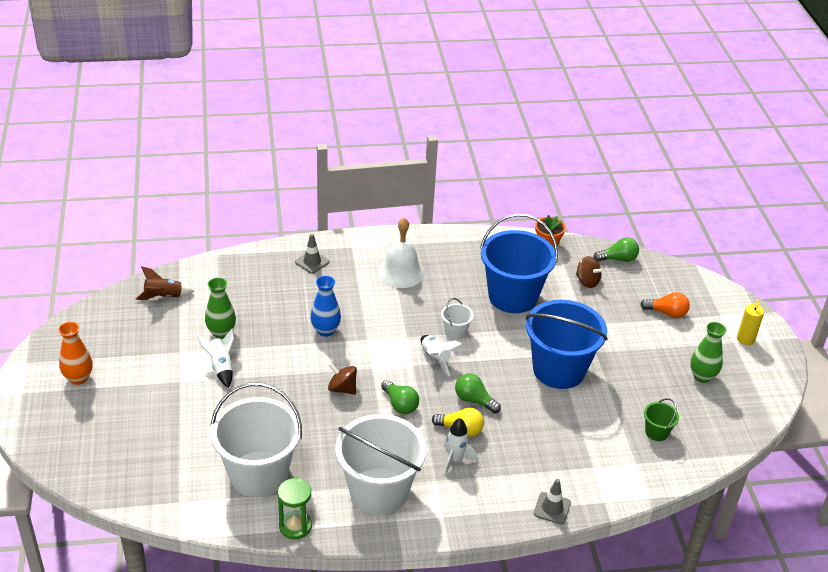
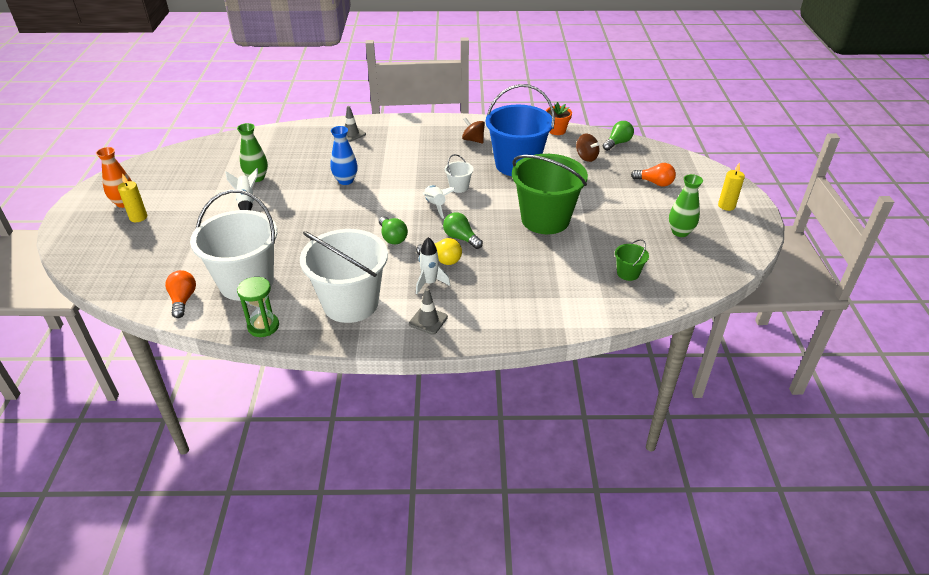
camera: 10 degrees right, 0 degrees up
(103, 397) = (138, 217): none -> yellow candle
(163, 297) = (220, 151): brown rocket -> none
(197, 501) = (183, 300): none -> orange light bulb
(342, 388) = (345, 223): brown spinning top -> brown spinning top (473, 140)
(401, 272) = (424, 144): white bell -> none
(552, 508) = (511, 329): grey traffic cone -> grey traffic cone (428, 320)
(559, 370) = (545, 219): blue bucket -> green bucket
(618, 259) = (617, 143): green light bulb -> green light bulb turned 45 degrees counterclockwise

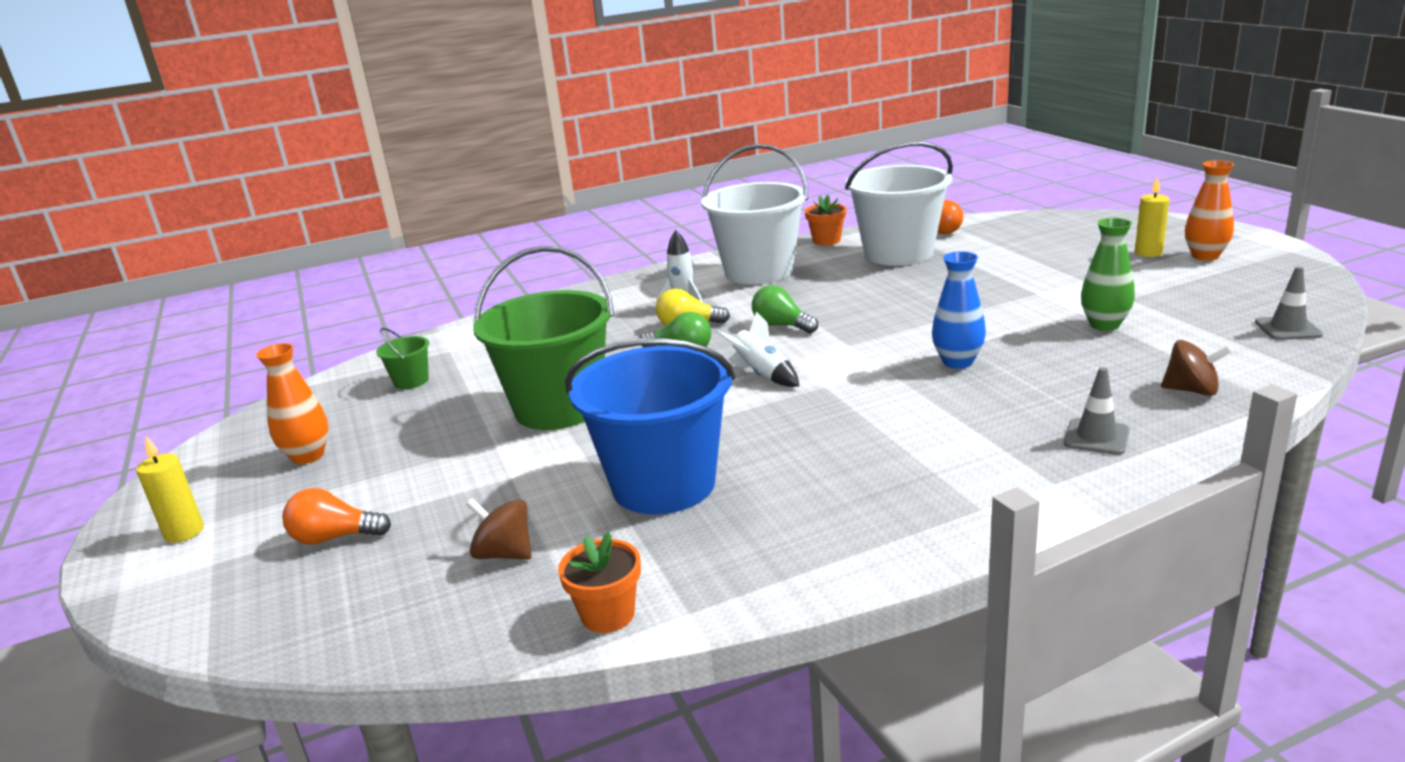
camera: 160 degrees right, 15 degrees down
(246, 202) = (1052, 300): white rocket -> none
(263, 326) = (826, 240): green hourglass -> orange flower pot
(428, 320) = (658, 284): grey traffic cone -> grey traffic cone (1287, 329)
(459, 187) = (748, 410): white bucket -> none
(473, 140) = (809, 511): brown spinning top -> brown spinning top (1191, 390)
(617, 143) = (420, 627): green light bulb -> none
(680, 232) = (308, 456): green vase -> orange vase

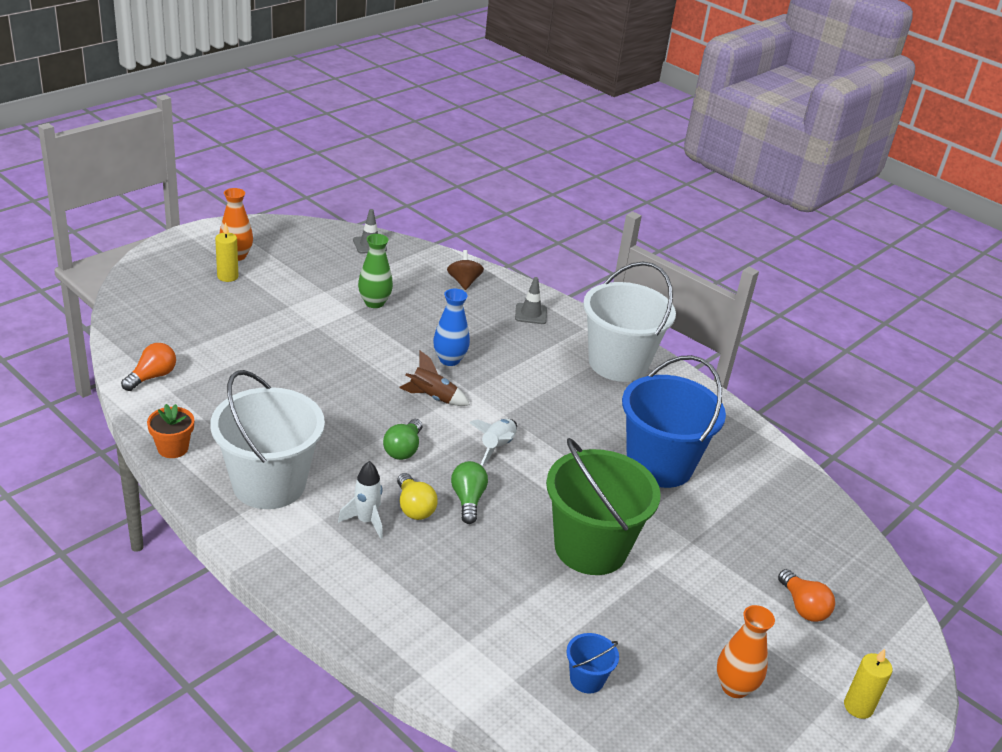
camera: 120 degrees left, 10 degrees up
(411, 381) = (587, 679): green bucket -> blue bucket
(504, 554) = (762, 514): brown spinning top -> none
(608, 614) = (776, 458): orange flower pot -> none
(873, 346) = (432, 397): none -> brown rocket
(898, 253) = (219, 398): white bucket -> white bucket (618, 363)

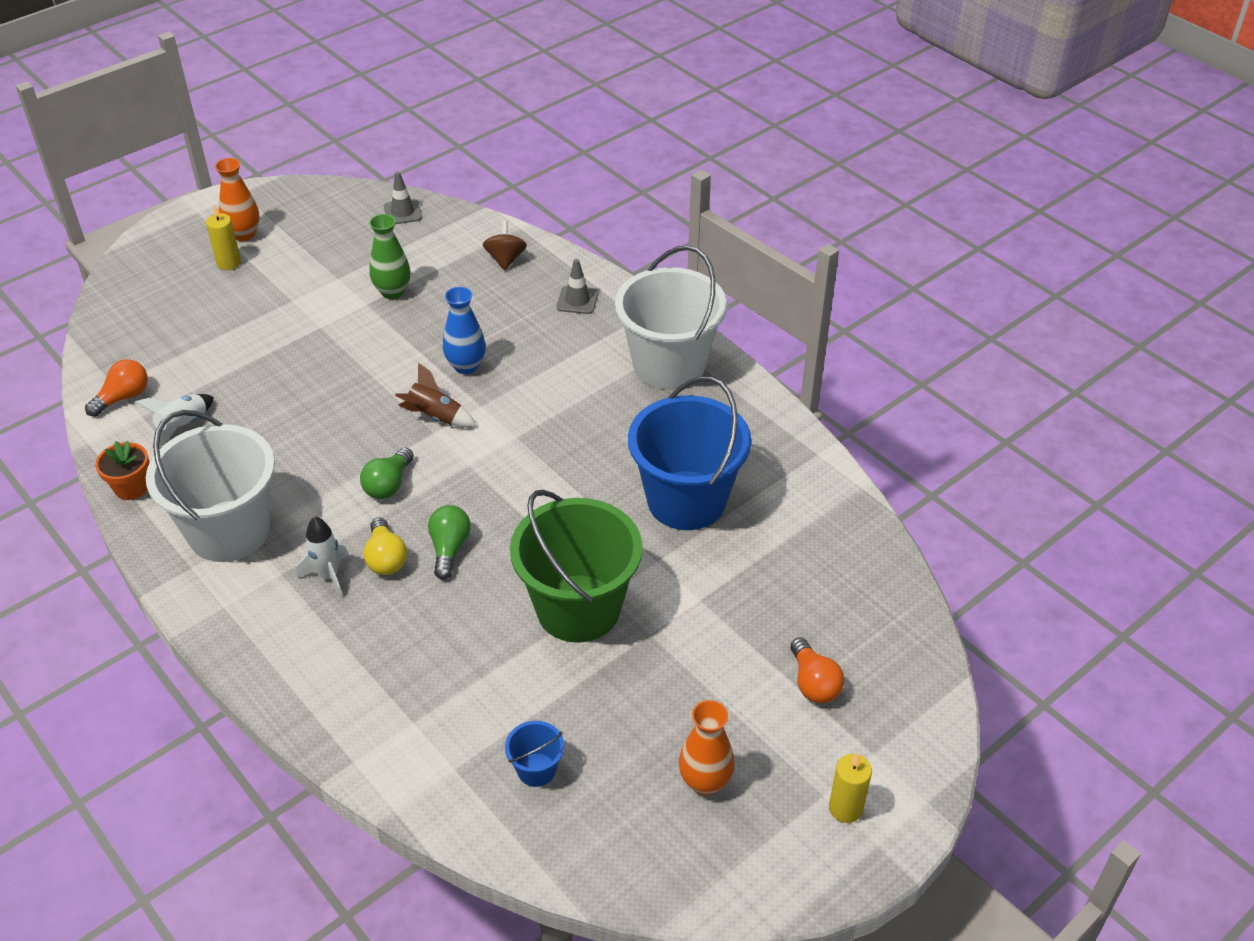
camera: 10 degrees right, 10 degrees up
(497, 447) = (497, 480): white rocket -> white rocket (183, 426)

